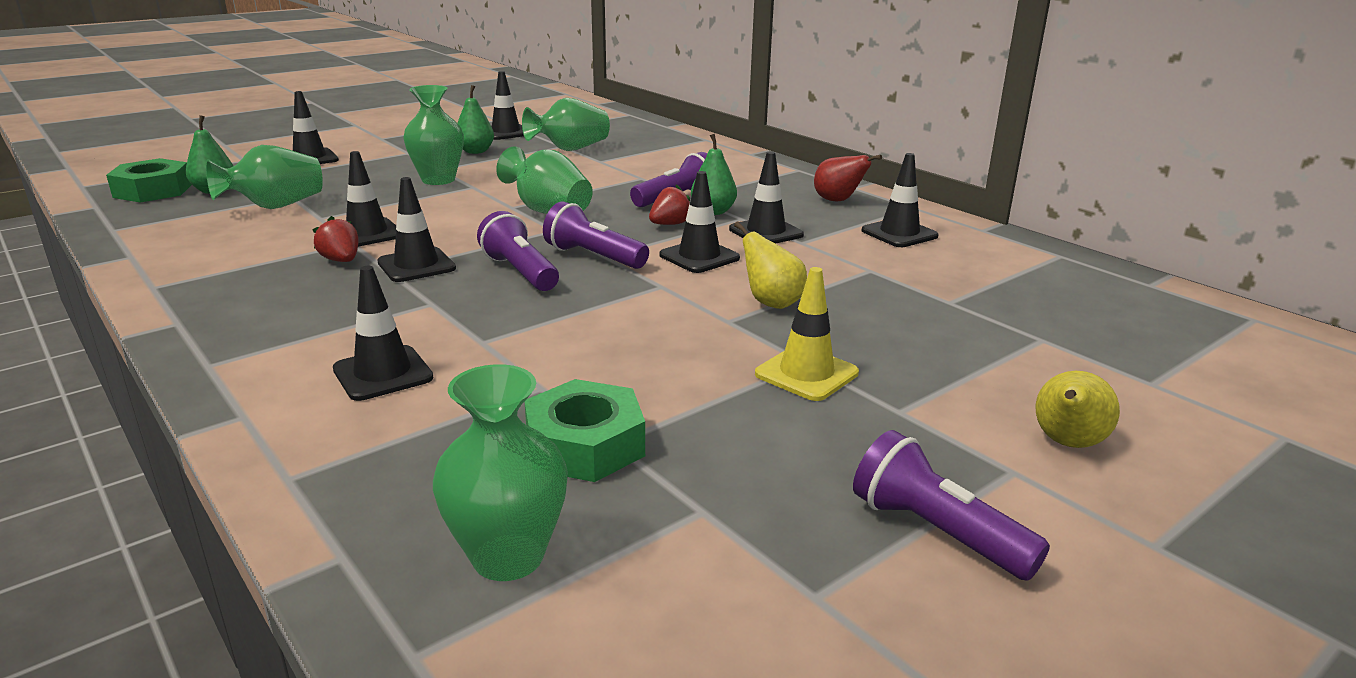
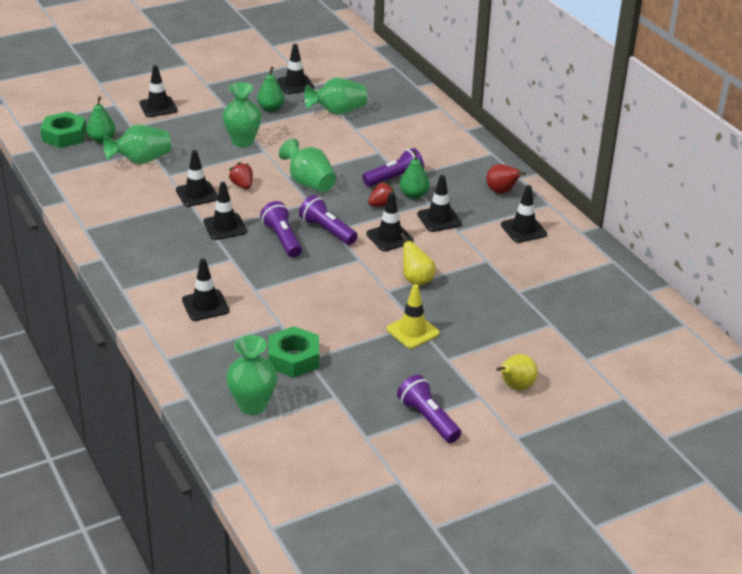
camera: 10 degrees right, 10 degrees up
(341, 260) = (183, 218): red strawberry -> red strawberry (242, 185)

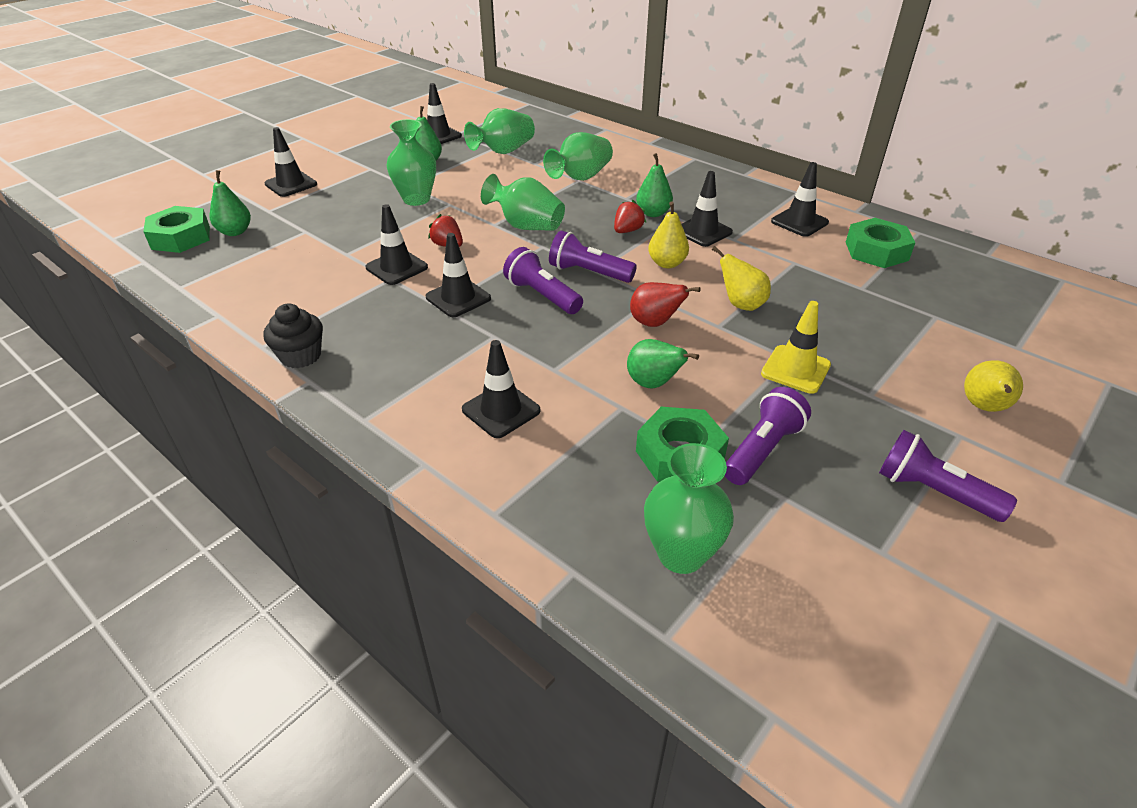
camera: 20 degrees left, 5 degrees up
(104, 241) = (301, 356): none -> black cupcake
(141, 161) = (300, 245): green vase -> green vase (580, 177)
(311, 315) = (653, 383): none -> green pear
(389, 237) = (667, 263): black traffic cone -> yellow pear
(394, 178) = (617, 201): purple flashlight -> purple flashlight (762, 450)
(501, 192) = (740, 191): red pear -> red pear (655, 323)
(560, 267) = (876, 251): none -> green nut

